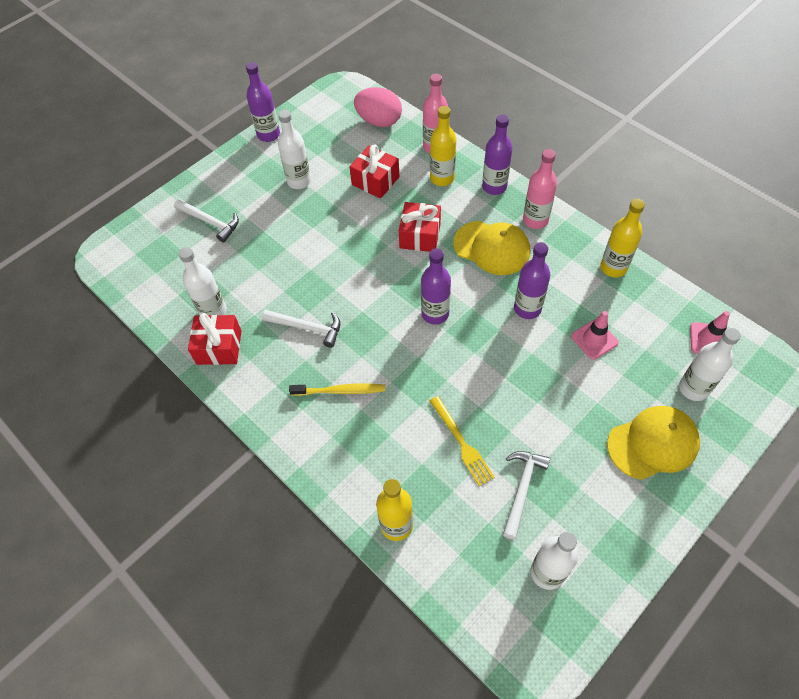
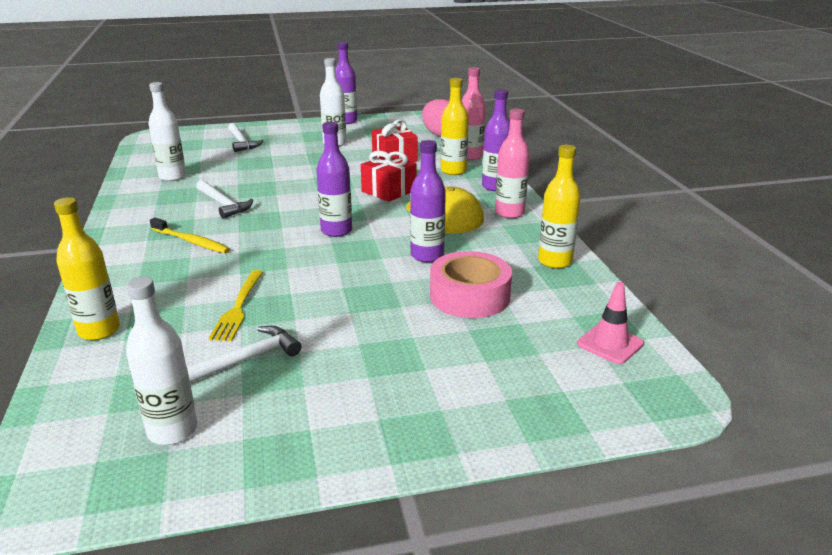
camera: 30 degrees right, 30 degrees down
(219, 347) = (146, 192): red gift -> none
(594, 339) = (469, 296): pink traffic cone -> pink tape
(653, 443) = (434, 390): yellow cap -> none
(693, 388) = (542, 371): white bottle -> none

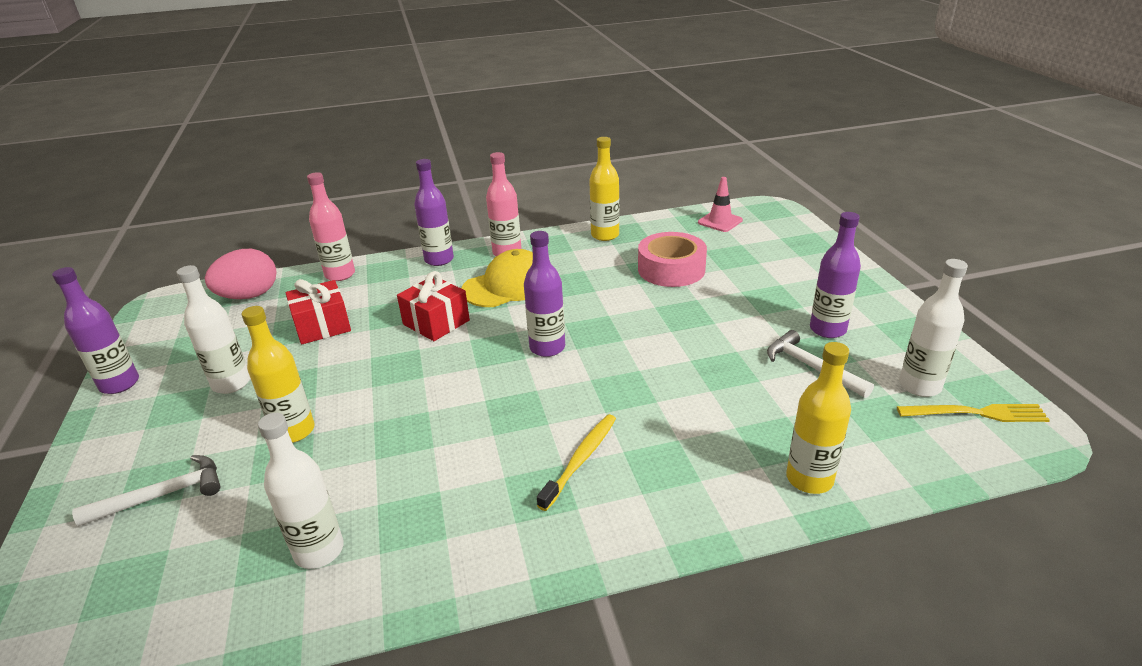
camera: 90 degrees left, 5 degrees up
(223, 204) = (458, 456): white hammer -> none
(238, 307) = (728, 387): yellow fork -> yellow fork (977, 413)
(427, 255) = (601, 291): purple bottle -> purple bottle (827, 329)
(453, 171) = (385, 284): yellow bottle -> yellow bottle (294, 431)

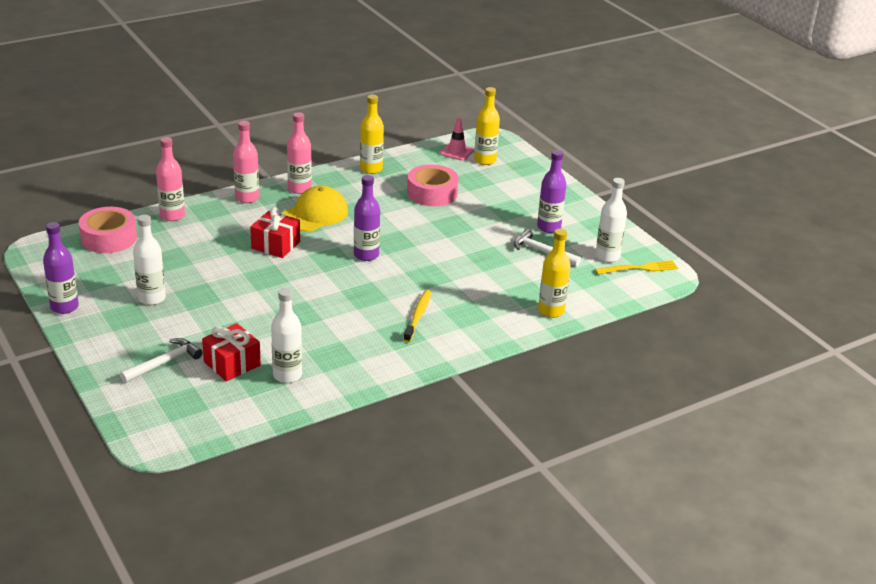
camera: 20 degrees left, 0 degrees up
(249, 296) = (109, 238): pink egg -> pink tape
(294, 431) = (223, 321): yellow bottle -> yellow bottle (485, 160)
(322, 326) = (189, 255): red gift -> red gift (232, 364)
(439, 260) = (247, 198): purple bottle -> pink bottle

